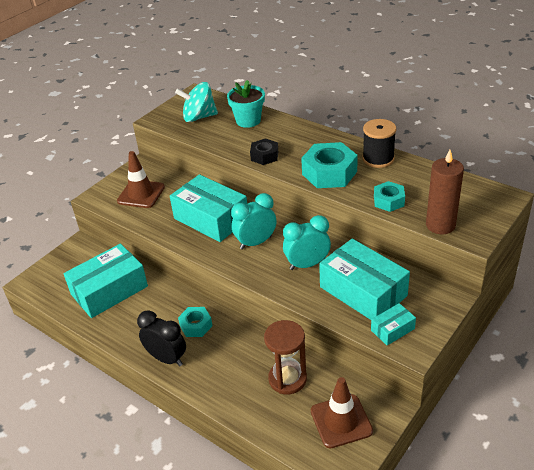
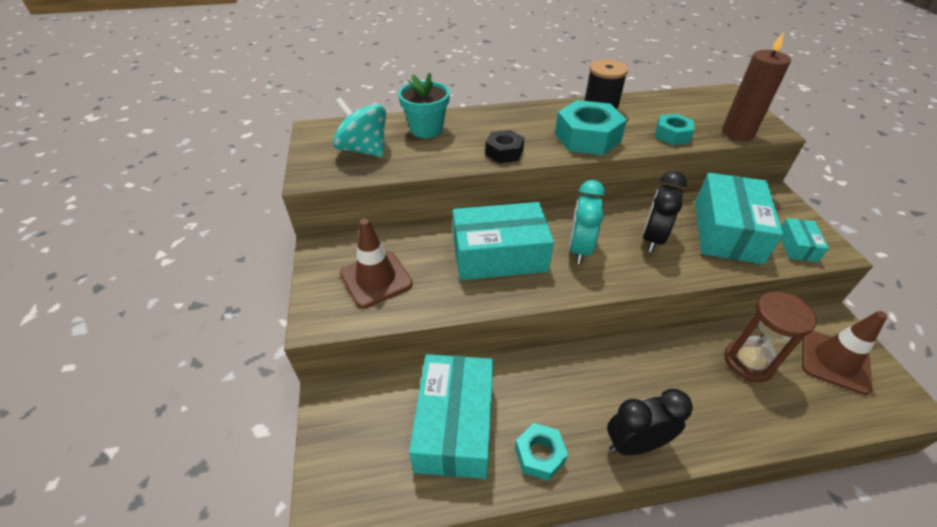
camera: 50 degrees left, 5 degrees up
(196, 325) = (603, 382): turquoise nut -> turquoise nut (539, 455)
(199, 117) = (364, 150): turquoise spinning top -> turquoise spinning top turned 90 degrees clockwise
(307, 264) = (653, 239): turquoise clock -> black clock
(363, 291) = (727, 231): turquoise box -> turquoise box turned 75 degrees counterclockwise

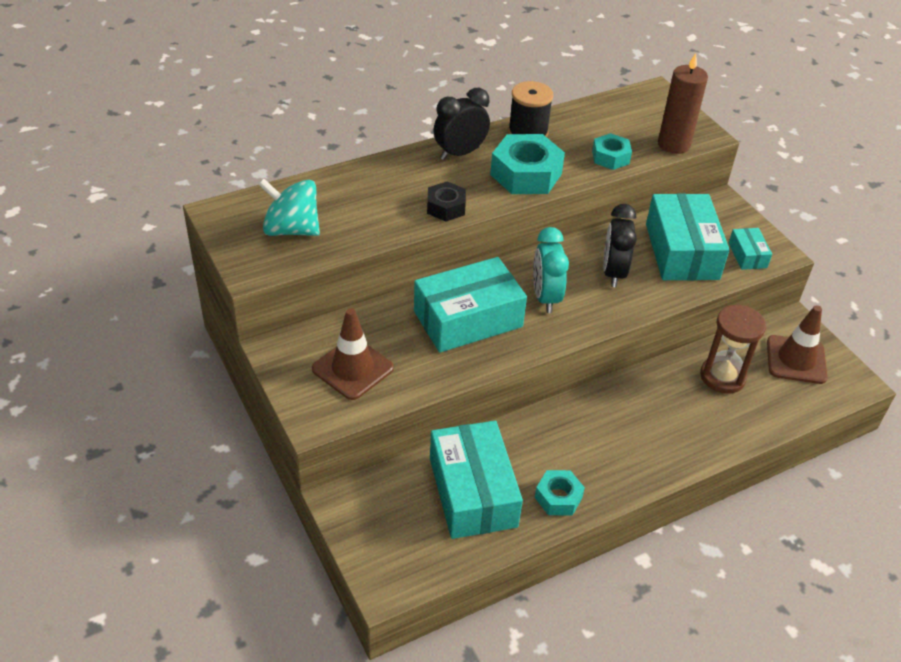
camera: 20 degrees left, 0 degrees up
(426, 129) = (348, 191): turquoise flower pot -> none
(635, 444) = (638, 469): black clock -> black clock (460, 153)

